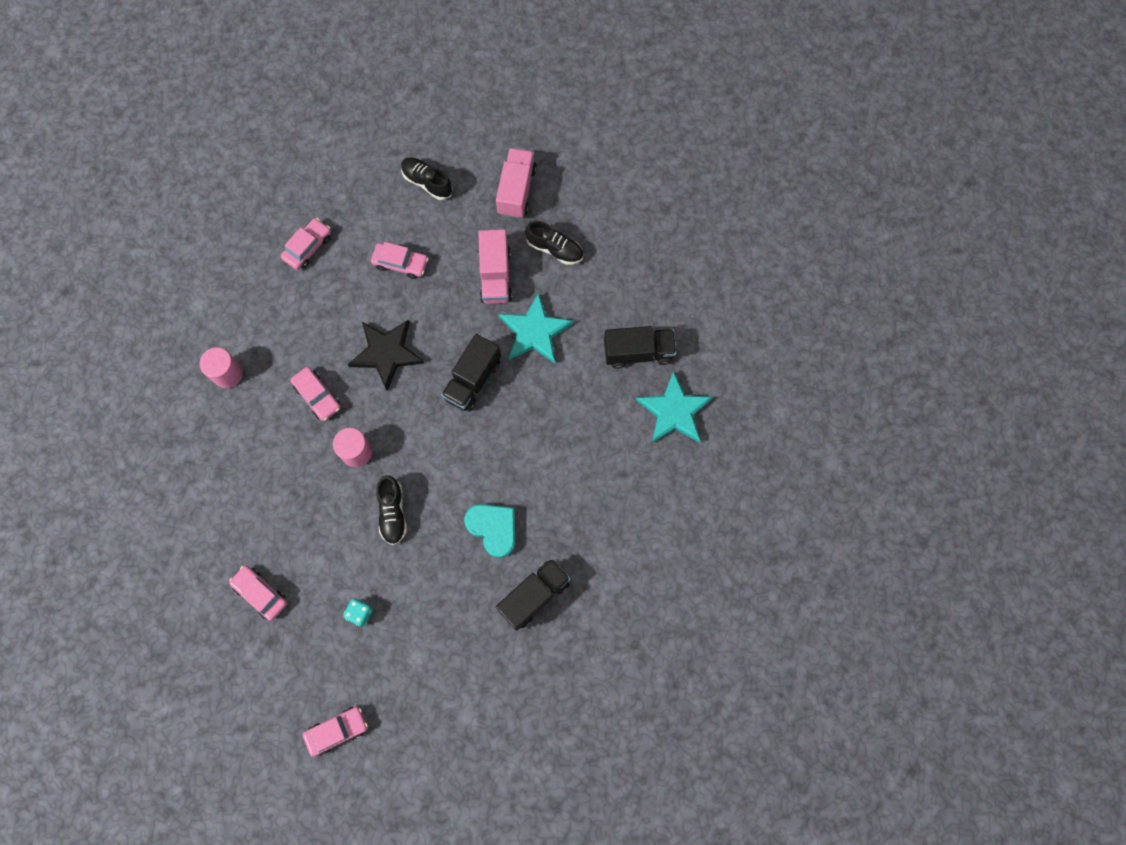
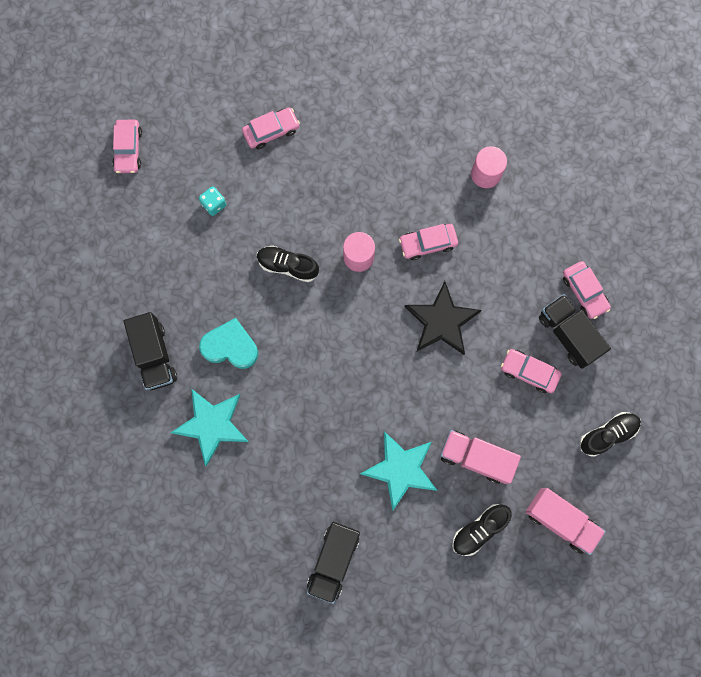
camera: 115 degrees right, 5 degrees up
(401, 263) = (529, 372): pink car -> pink car turned 75 degrees clockwise
(473, 380) = (379, 389): black truck -> black truck (568, 334)
(493, 529) = (230, 346): turquoise heart -> turquoise heart turned 150 degrees counterclockwise
(674, 411) = (258, 566): turquoise star -> turquoise star (212, 425)

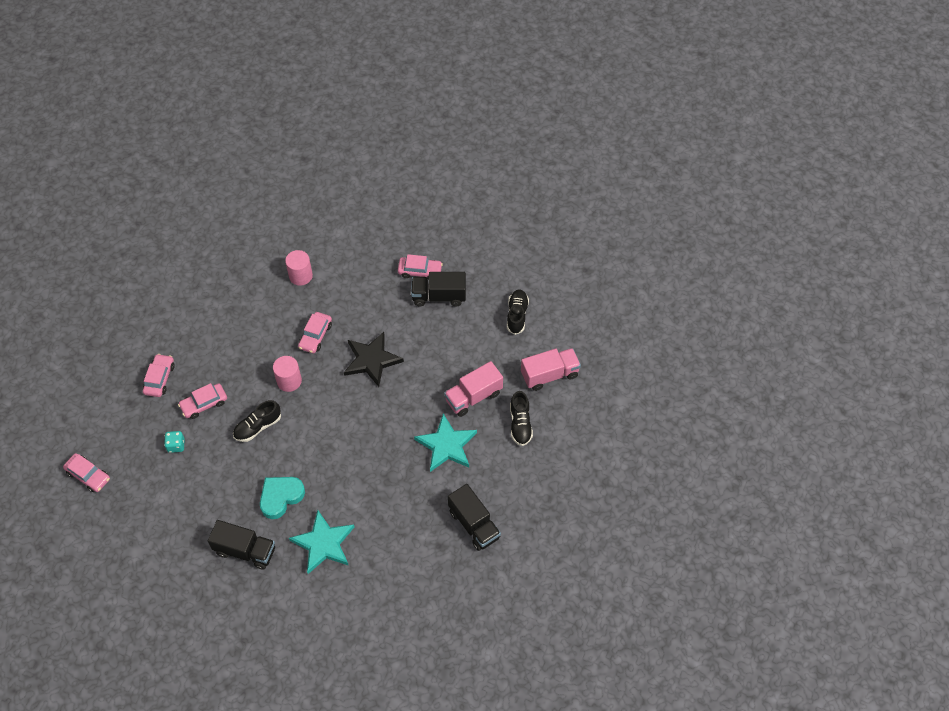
camera: 55 degrees left, 20 degrees down
(529, 372) = (444, 332): pink car -> pink car (204, 404)

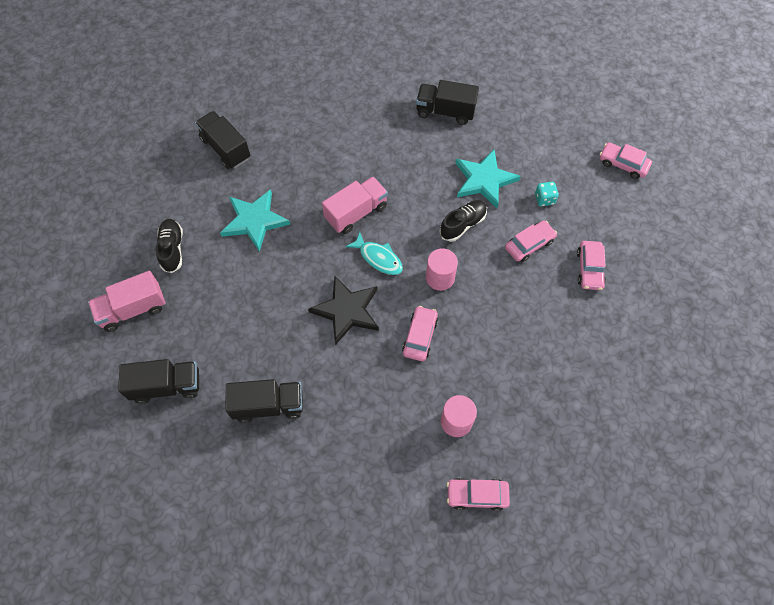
camera: 175 degrees right, 5 degrees up
(281, 497) = (422, 159): turquoise heart -> none
(323, 543) = (372, 122): turquoise star -> turquoise star (484, 180)
(339, 402) = (378, 258): none -> turquoise fish
(420, 271) = (296, 442): pink car -> pink car (477, 495)
(473, 396) = (224, 276): pink truck -> pink truck (356, 213)
(517, 315) = (167, 386): black shoe -> black truck

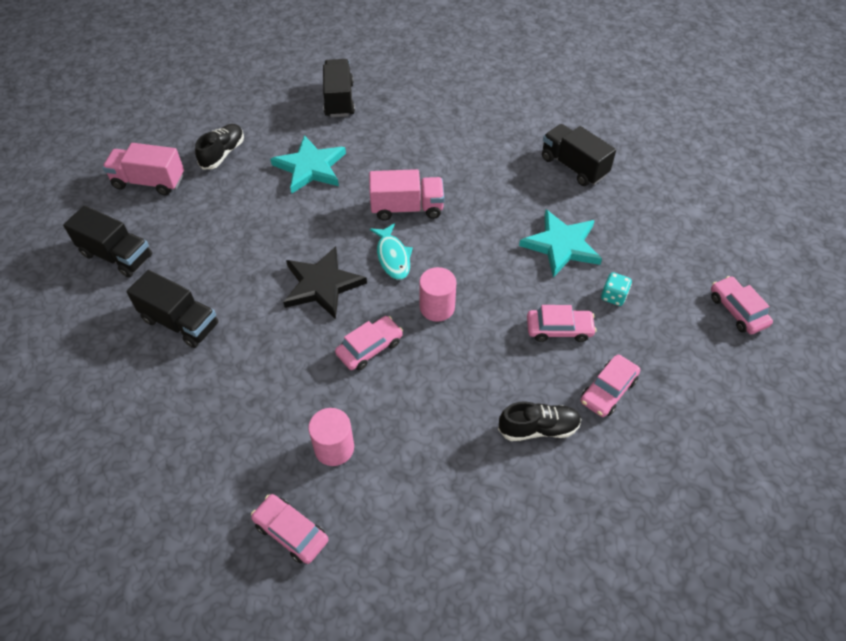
camera: 35 degrees right, 10 degrees down
(463, 224) = (503, 273): black shoe -> black shoe (538, 428)

